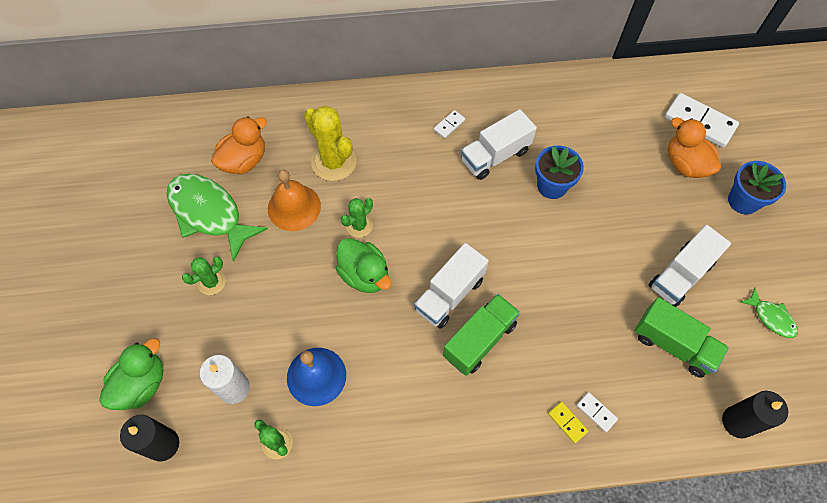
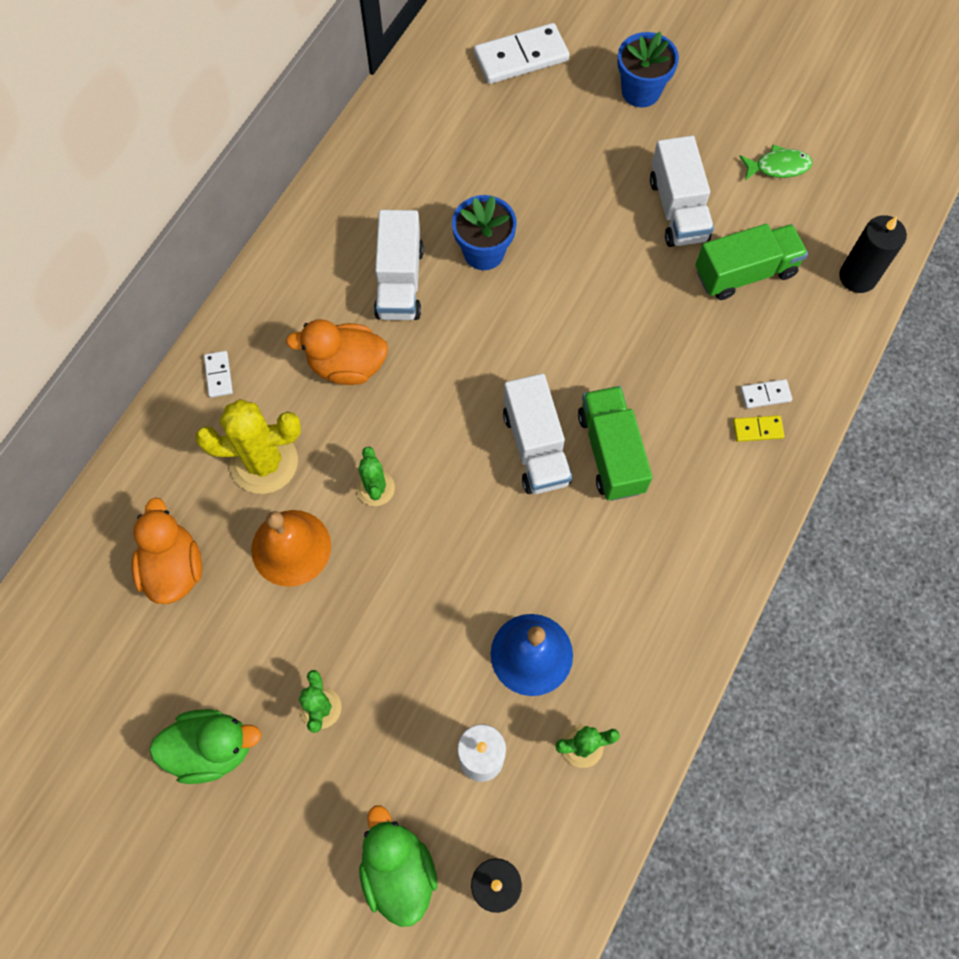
camera: 55 degrees left, 5 degrees up
(209, 213) = (218, 656): green fish -> none
(364, 275) = (444, 522): green duck -> green duck (212, 748)
(449, 125) = (318, 301): white domino -> white domino (218, 375)
(685, 164) = (559, 108): orange duck -> orange duck (347, 365)

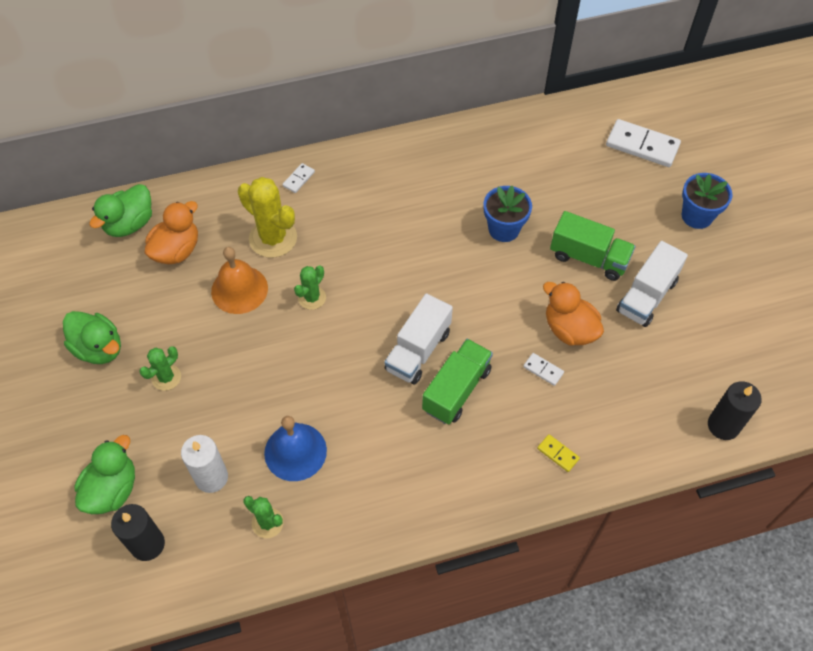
camera: 45 degrees right, 10 degrees down
(84, 587) = (129, 224): none -> green duck
(347, 365) = (366, 226): orange duck -> orange duck (569, 329)
(399, 282) = (440, 208): white truck -> none
(745, 273) = (649, 363): green truck -> green truck (589, 258)
(765, 395) = (584, 439): white domino -> white domino (543, 370)
(778, 167) = (741, 323): green fish -> none

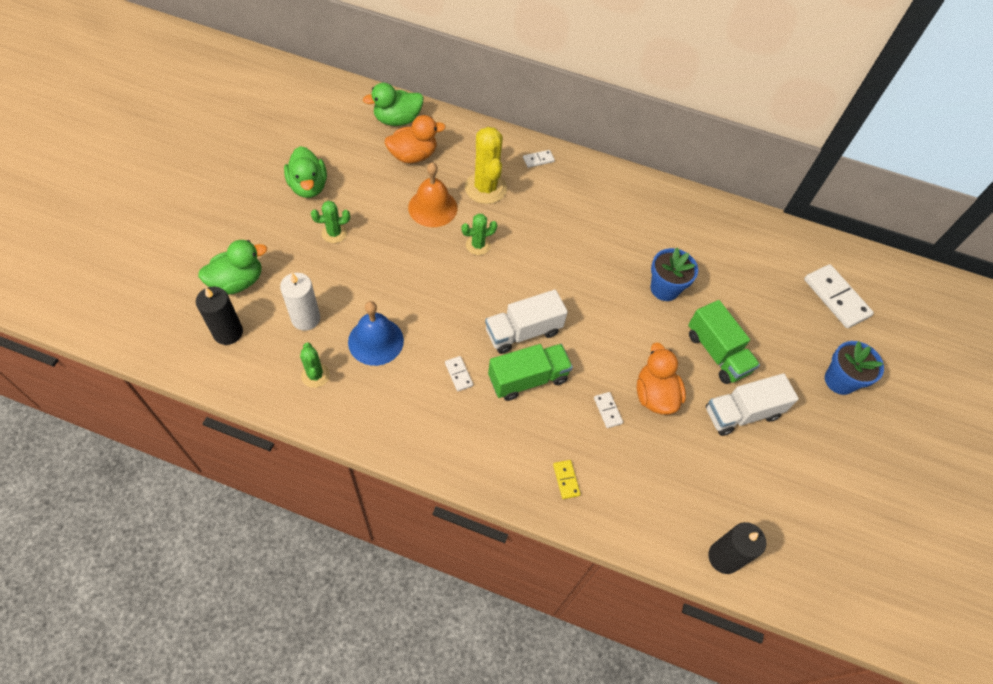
camera: 30 degrees right, 0 degrees up
(395, 428) = (459, 374): none -> white domino

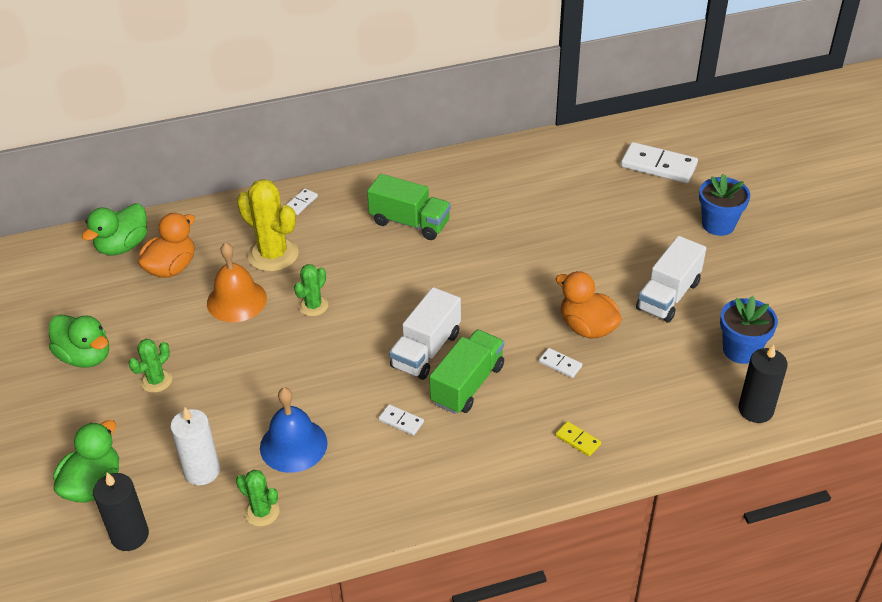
camera: 30 degrees left, 15 degrees down
(664, 288) = (516, 241): blue flower pot -> blue flower pot (741, 350)
(717, 353) = (606, 263): green truck -> green truck (410, 222)

